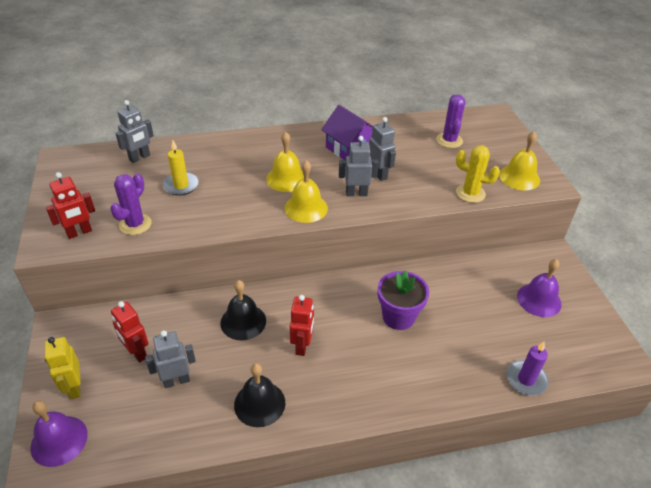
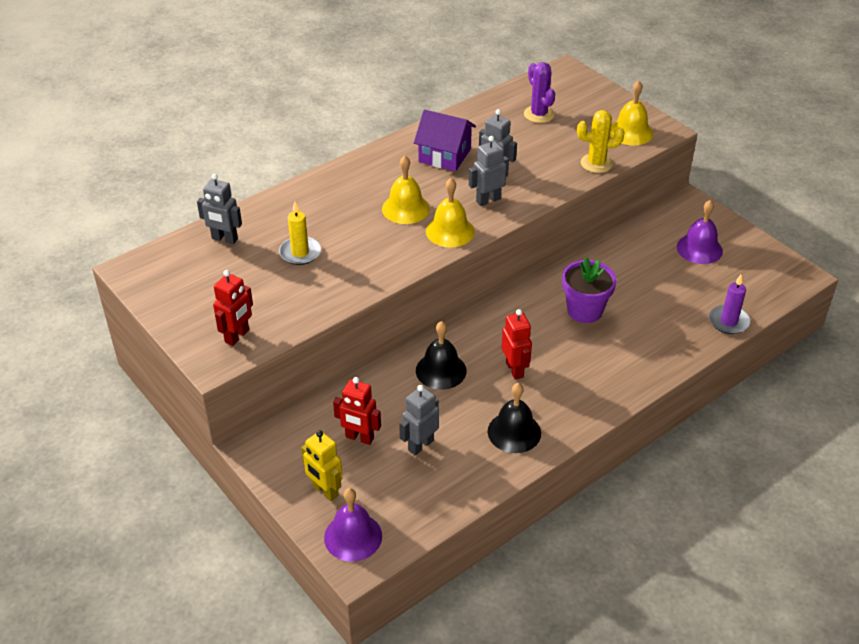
camera: 25 degrees left, 0 degrees up
(135, 224) = (289, 307): purple cactus -> none
(140, 158) = (224, 239): grey robot -> grey robot turned 90 degrees clockwise

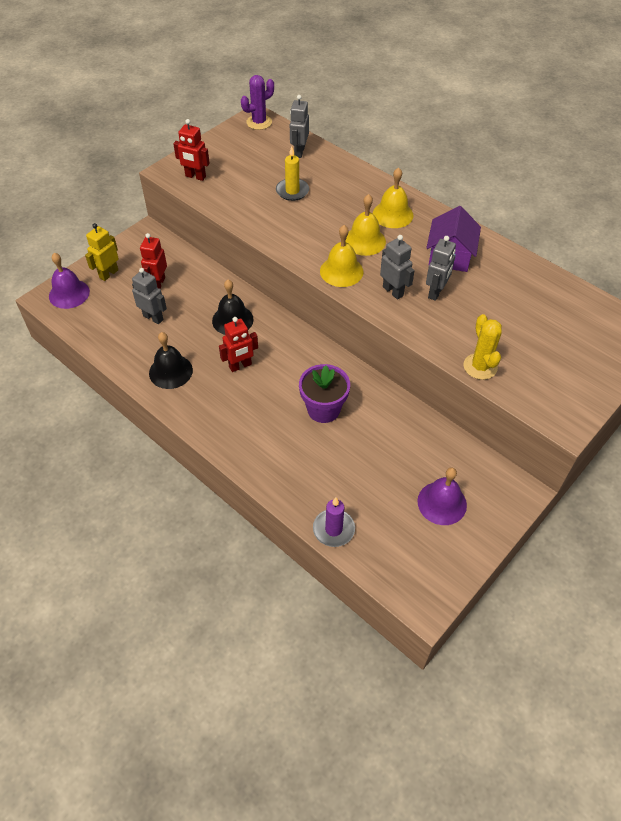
camera: 80 degrees right, 10 degrees up
(539, 114) = (547, 316): purple cactus -> purple cactus (259, 122)
(631, 132) = (549, 393): yellow bell -> yellow bell (393, 214)

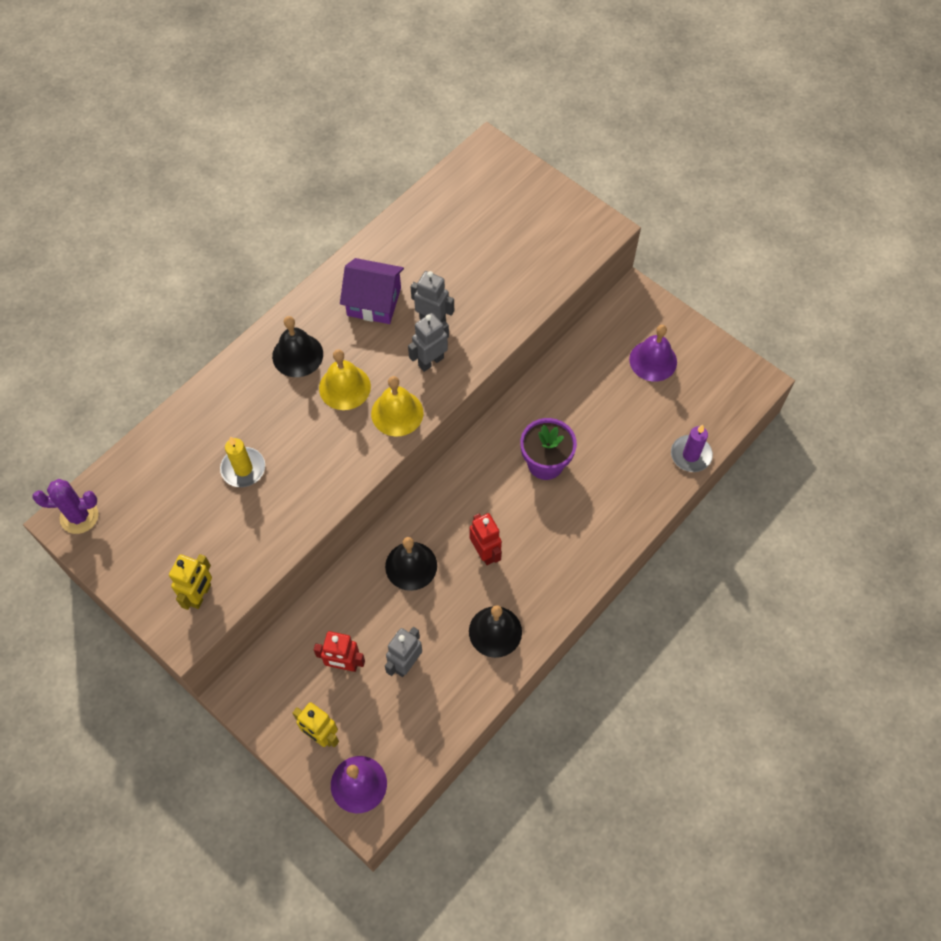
camera: 90 degrees left, 10 degrees up
(195, 176) = (200, 595): red robot -> yellow robot
(259, 122) = (79, 516): purple cactus -> purple cactus turned 60 degrees counterclockwise
(299, 152) = (158, 462): grey robot -> none
(393, 214) = (297, 355): yellow bell -> black bell
(480, 366) = (538, 290): yellow cactus -> none

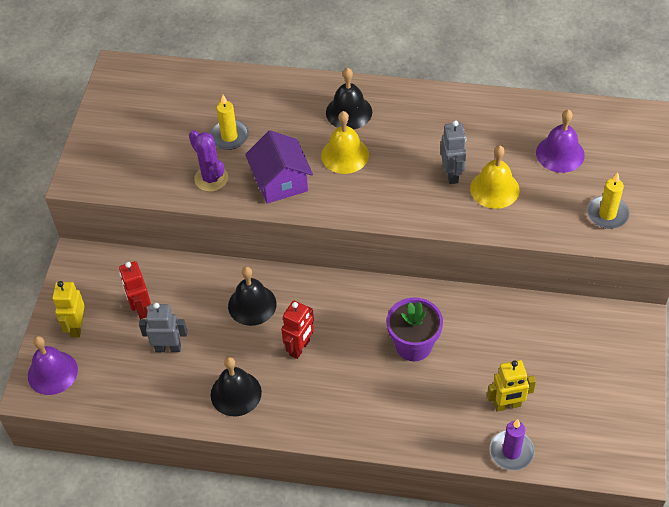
camera: 60 degrees right, 10 degrees down
(79, 516) = (126, 73): purple cactus -> purple cactus (211, 178)
(200, 595) = (113, 171): yellow robot -> yellow robot (507, 405)
(374, 302) = (435, 129): purple house -> purple house (280, 181)
(397, 413) = (349, 199): yellow bell -> yellow bell (494, 189)
(430, 361) = (413, 194): grey robot -> none
(558, 240) = (607, 214): none -> yellow candle
(653, 360) = (582, 371): purple bell -> purple bell (560, 154)

